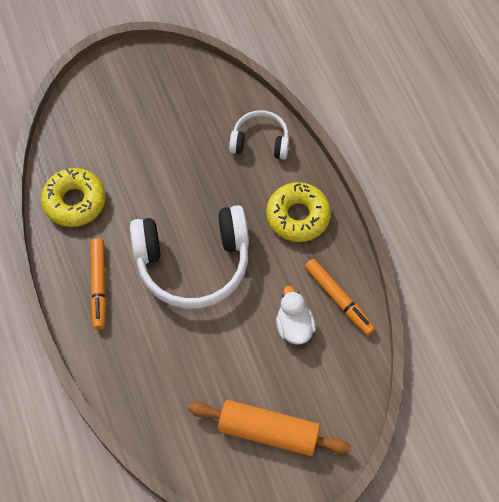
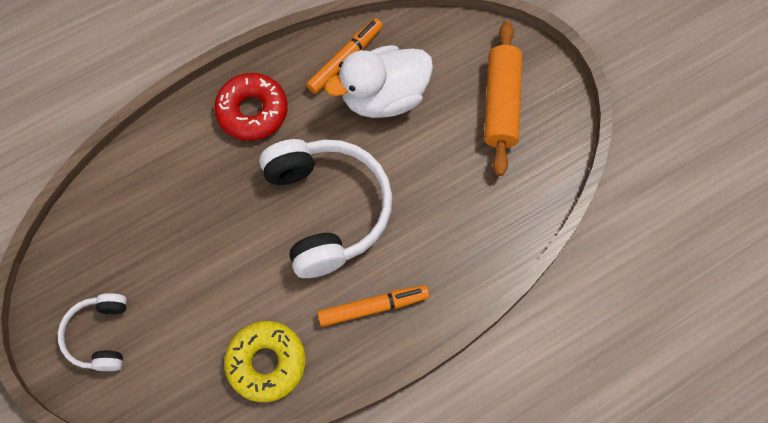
camera: 100 degrees left, 5 degrees up
(260, 141) = (158, 165): white headphones -> white headphones (100, 335)
(294, 326) = (384, 97): white duck -> white duck, size x1.73
(298, 216) = (252, 111): yellow donut -> red donut

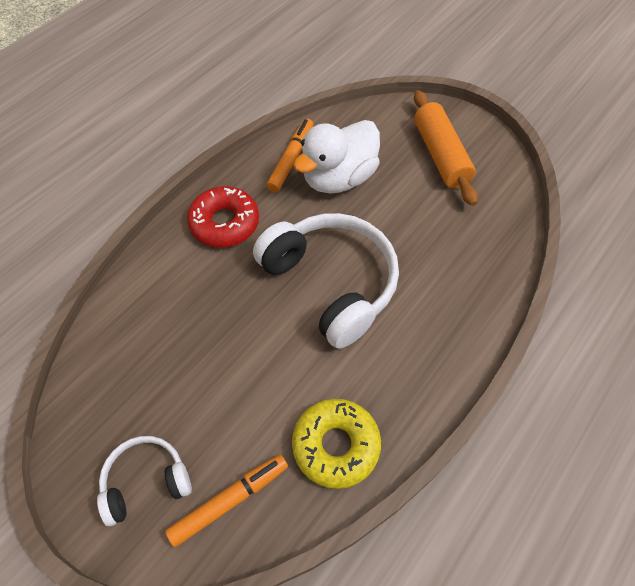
camera: 20 degrees left, 10 degrees down
(100, 335) = (146, 481): white headphones -> white headphones turned 90 degrees clockwise
(373, 307) = (415, 355): orange marker -> orange marker (229, 500)

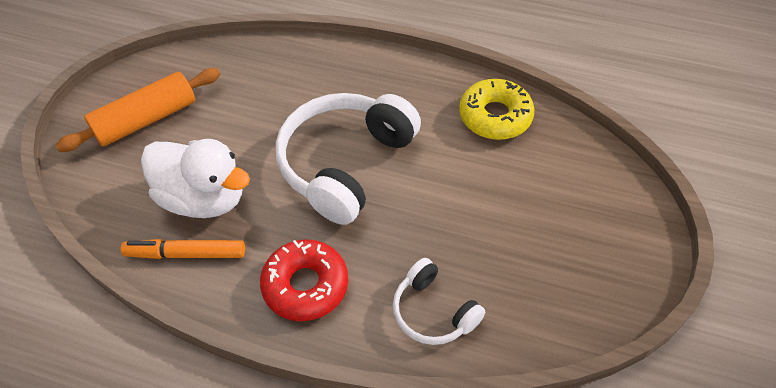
camera: 110 degrees left, 5 degrees down
(146, 481) = (602, 231): white headphones -> white headphones (433, 312)
(229, 500) = (577, 168): orange marker -> none

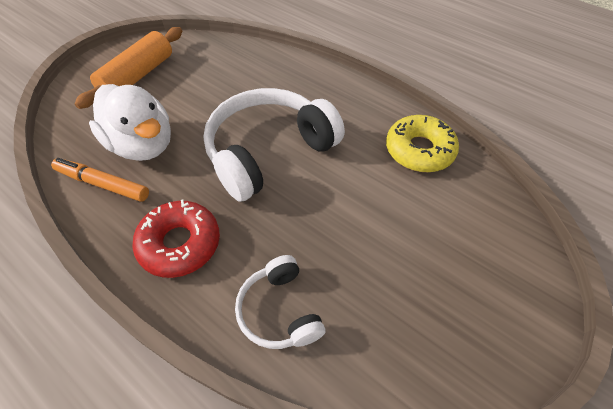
camera: 20 degrees right, 0 degrees up
(146, 120) = (138, 76): orange rolling pin -> orange rolling pin turned 45 degrees counterclockwise

